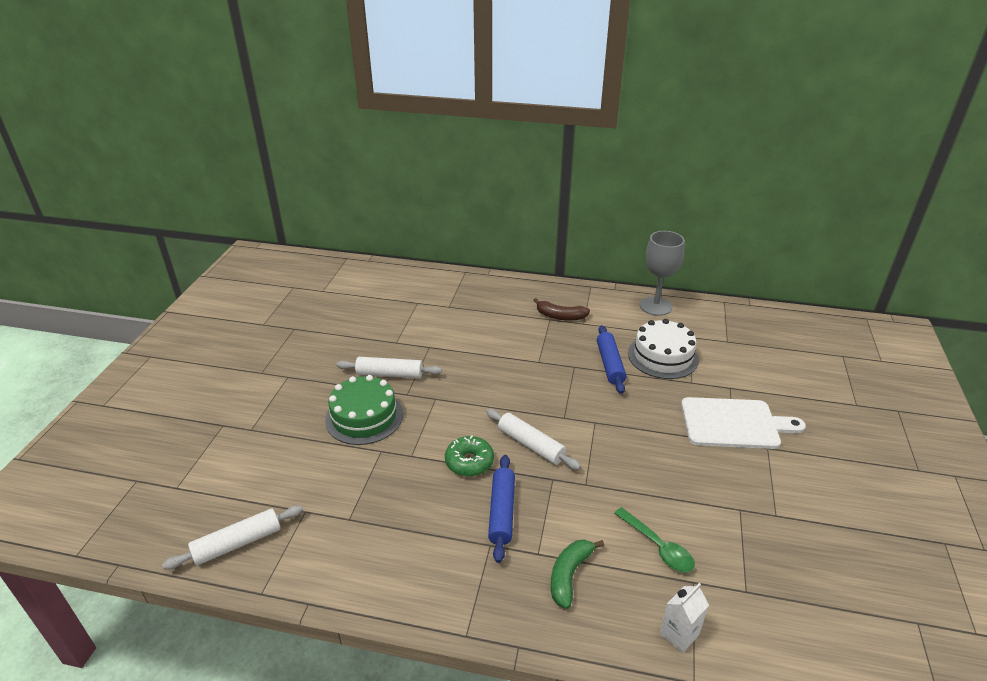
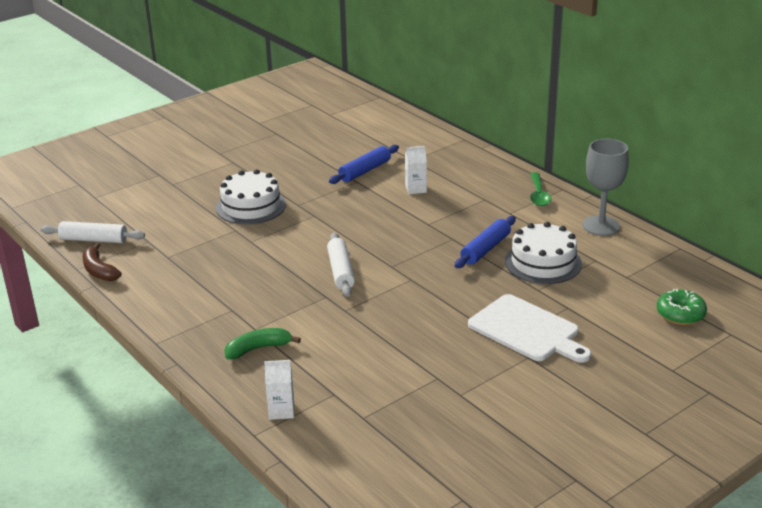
camera: 40 degrees right, 5 degrees down
(364, 417) = (251, 206): green cake -> white cake
(390, 374) = (303, 187): white rolling pin -> none
(469, 462) = (283, 261): green donut -> green donut (680, 314)
(486, 333) = (416, 189): none -> white carton
(502, 512) = (264, 297): blue rolling pin -> blue rolling pin (365, 171)
(560, 316) = (497, 200): brown banana -> brown banana (99, 270)
(658, 547) = (340, 366): green spoon -> green spoon (538, 195)

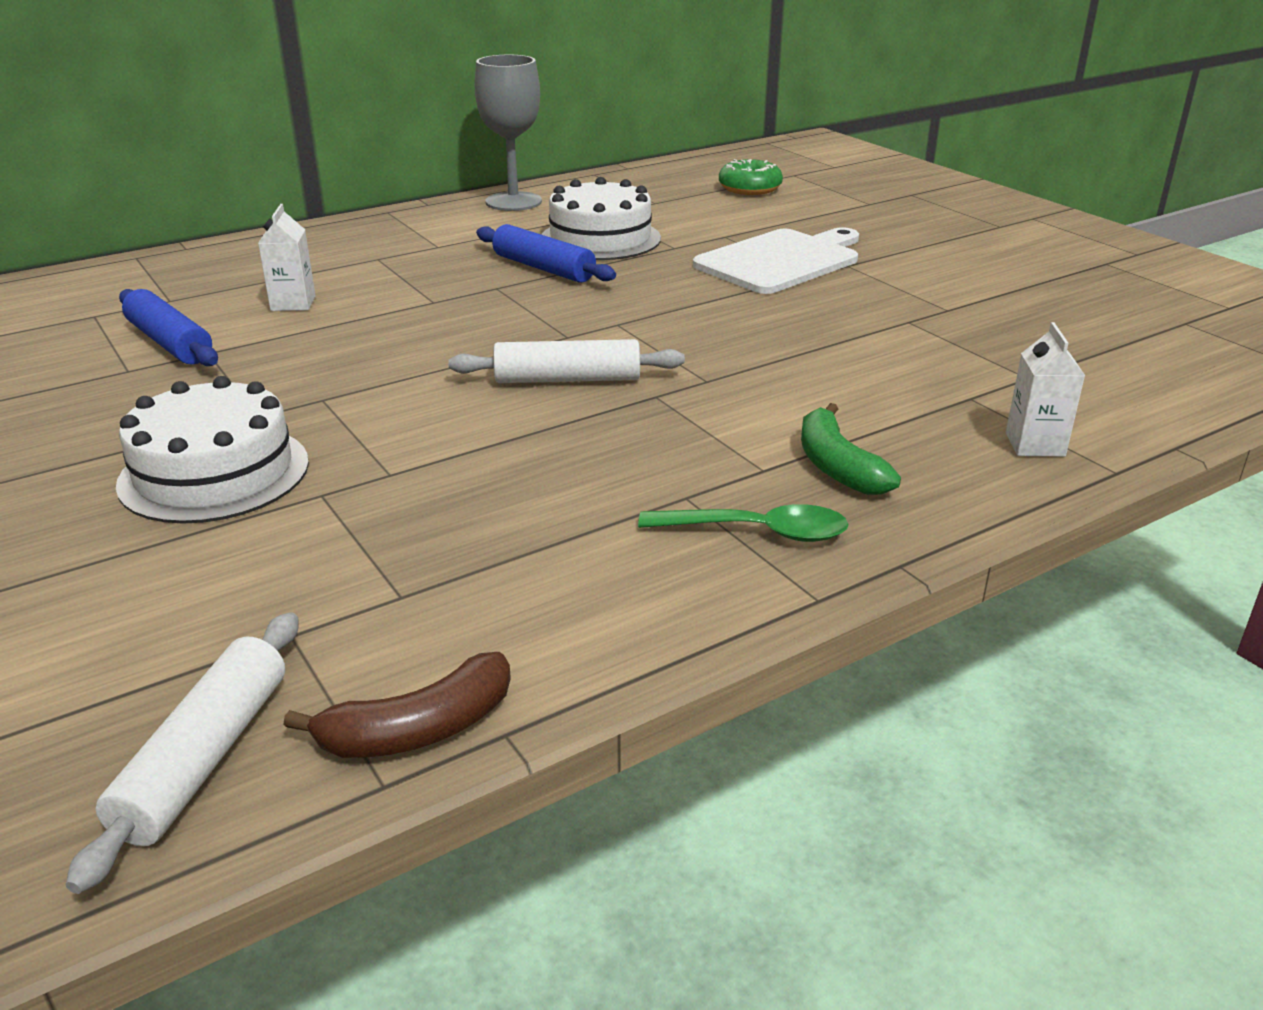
camera: 85 degrees left, 0 degrees up
(538, 195) = (394, 225): green spoon -> green spoon (757, 532)

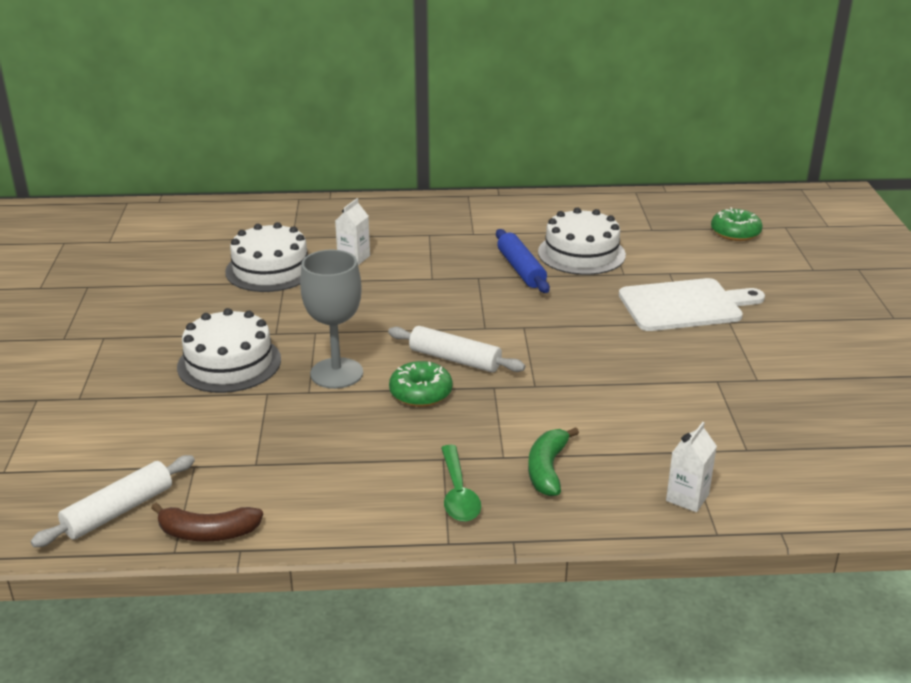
camera: 30 degrees right, 0 degrees up
(170, 343) = (270, 269): blue rolling pin -> white cake
(513, 202) = (555, 206): grey goblet -> grey goblet (336, 373)
(564, 429) = (421, 393): none -> green donut
(757, 532) = (458, 493): green spoon -> green spoon turned 45 degrees clockwise

